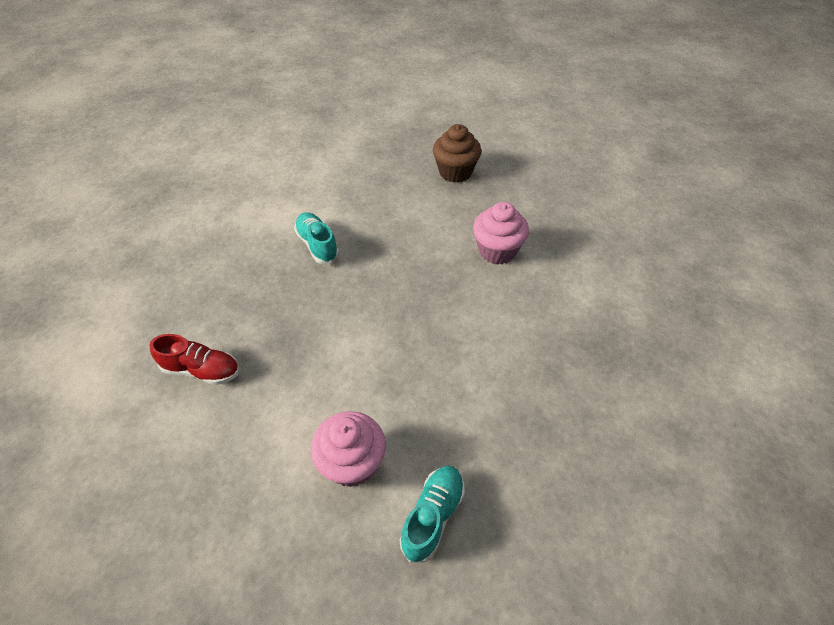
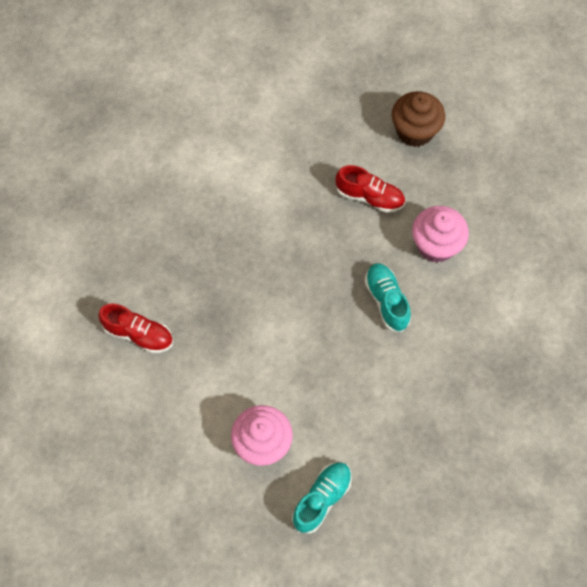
camera: 10 degrees right, 15 degrees up
(317, 245) = (254, 209): turquoise shoe -> turquoise shoe (386, 301)
(426, 222) = (370, 197): none -> red shoe

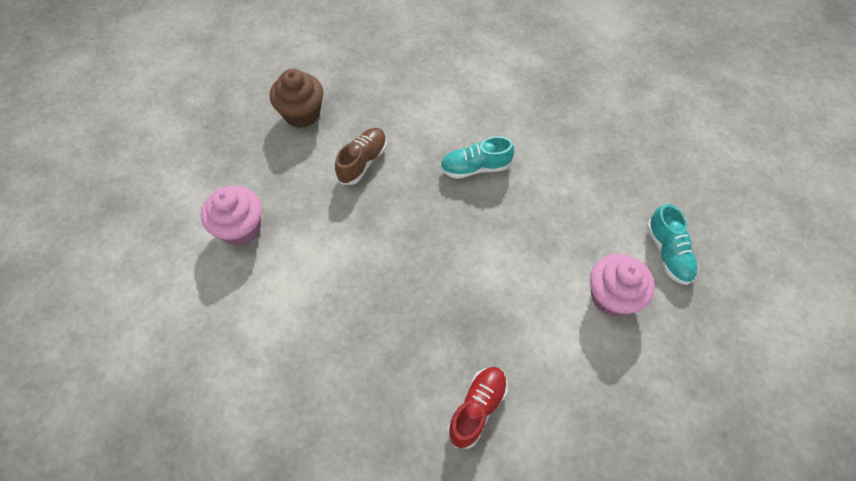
camera: 80 degrees left, 5 degrees down
(322, 499) = (668, 253): turquoise shoe -> turquoise shoe turned 150 degrees counterclockwise
(370, 197) = (363, 162): red shoe -> brown shoe
(436, 245) = (426, 120): pink cupcake -> pink cupcake (240, 228)

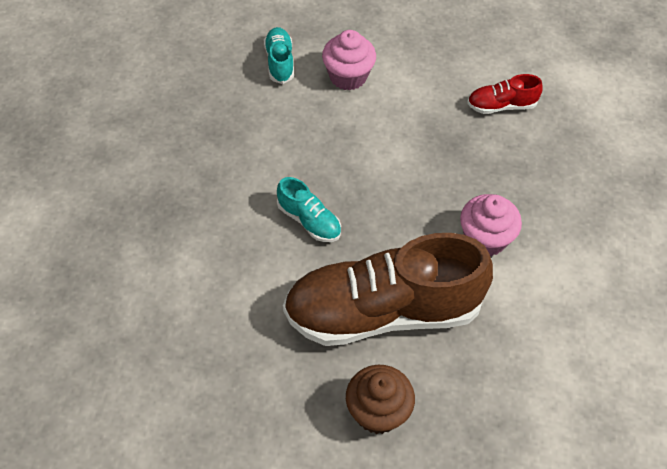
camera: 130 degrees left, 5 degrees down
(240, 228) = (538, 355): pink cupcake -> pink cupcake (485, 239)
(363, 162) = (382, 311): brown shoe -> brown shoe, size x2.37
(668, 253) = (279, 62): turquoise shoe -> turquoise shoe turned 45 degrees counterclockwise

